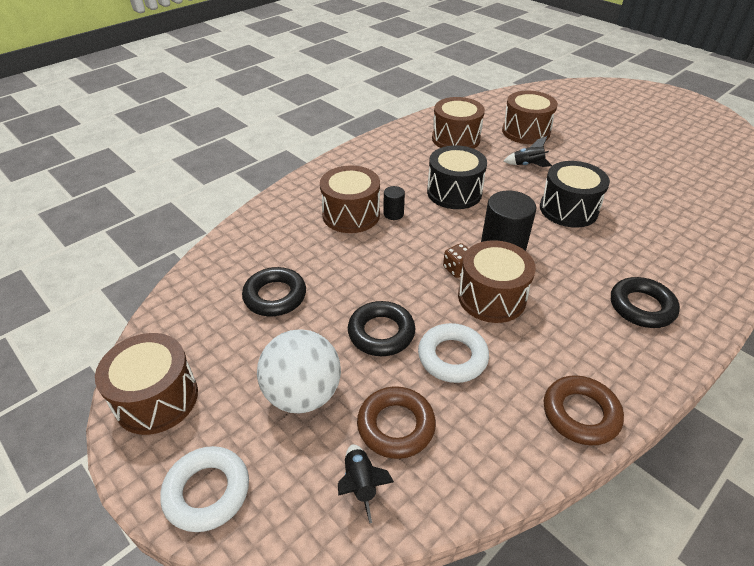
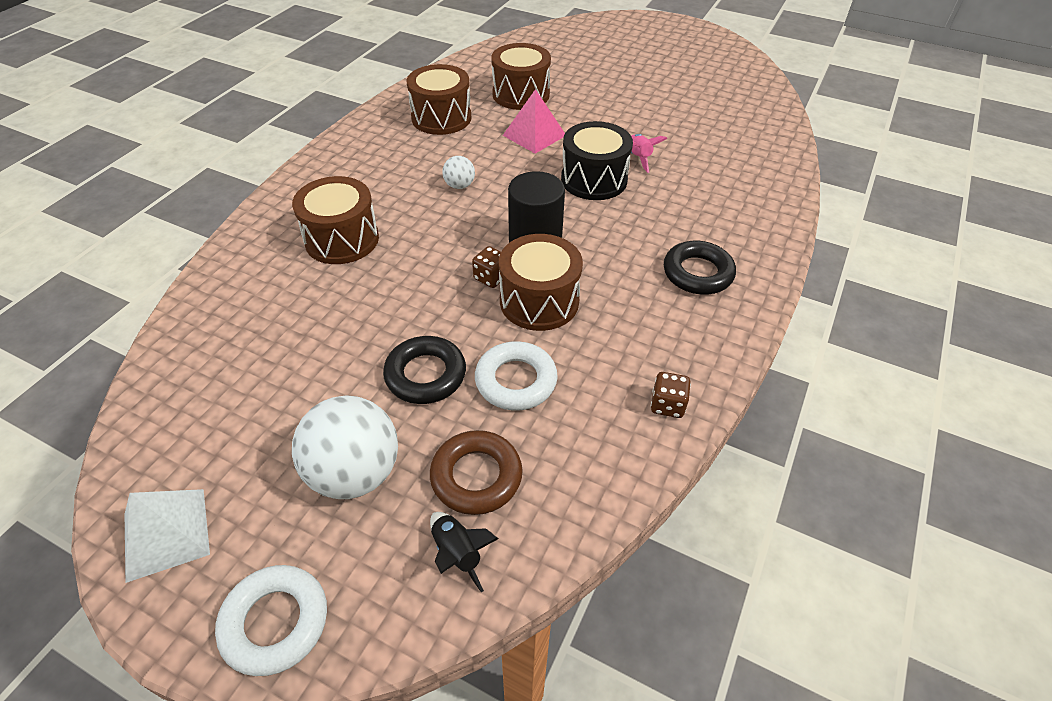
camera: 20 degrees left, 5 degrees up
(157, 398) = (166, 533): brown drum -> white pyramid
(275, 296) = (278, 364): black ring -> none
(393, 214) = (394, 227): black cylinder -> none
(454, 192) = (459, 185): black drum -> white ball
(527, 165) = (534, 135): black rocket -> pink pyramid
(580, 414) = (667, 405): brown ring -> brown dice
(613, 199) = (638, 158): none -> pink rocket

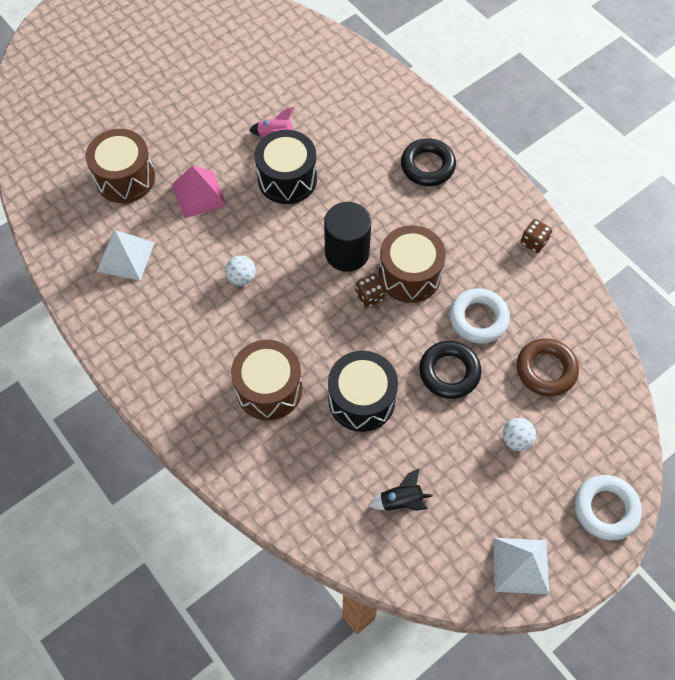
camera: 65 degrees left, 15 degrees up
(355, 473) = (516, 439): white ball -> white ball, size x0.48
(356, 310) = (361, 400): none -> black drum
(441, 118) = (125, 256): brown drum -> white pyramid
(457, 553) = (595, 398): black rocket -> black rocket (401, 501)

